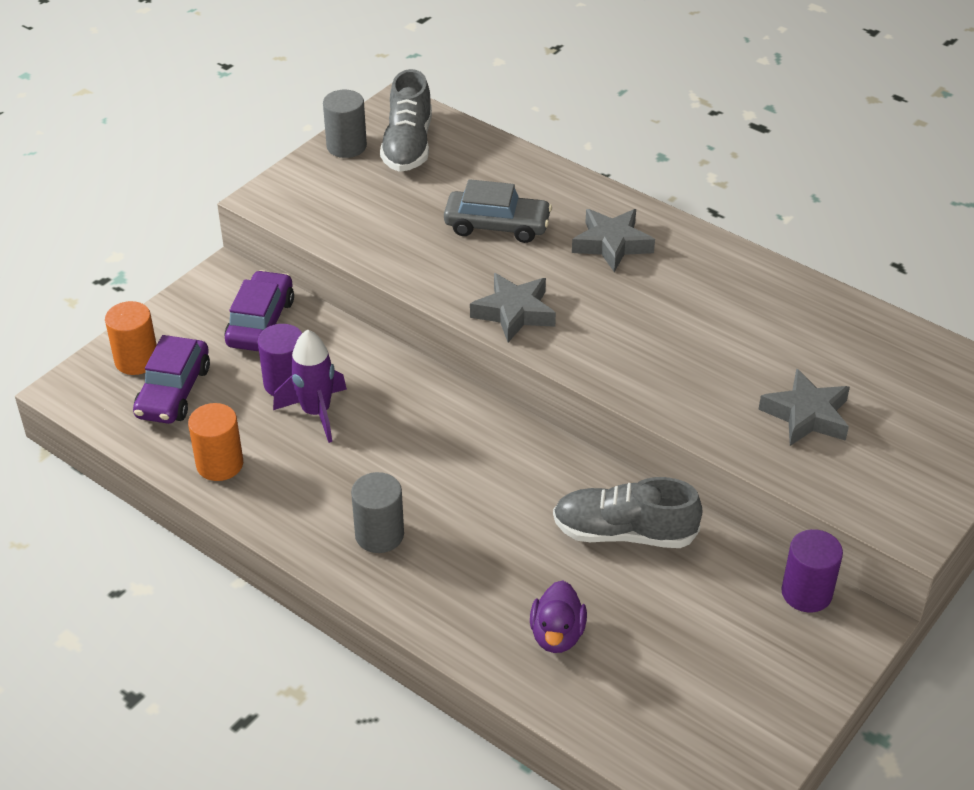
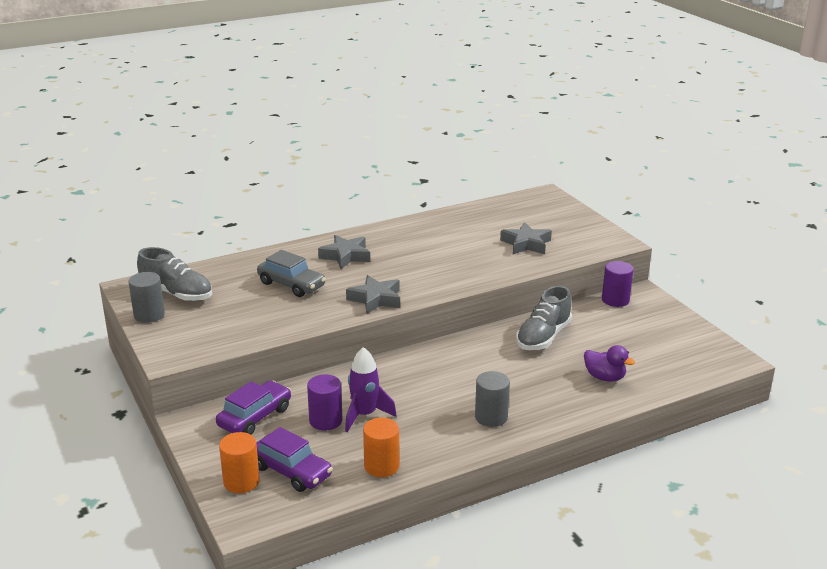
camera: 65 degrees left, 15 degrees down
(260, 322) = (255, 417): purple car -> purple car turned 90 degrees clockwise
(497, 226) = (291, 284): grey car -> grey car turned 90 degrees clockwise

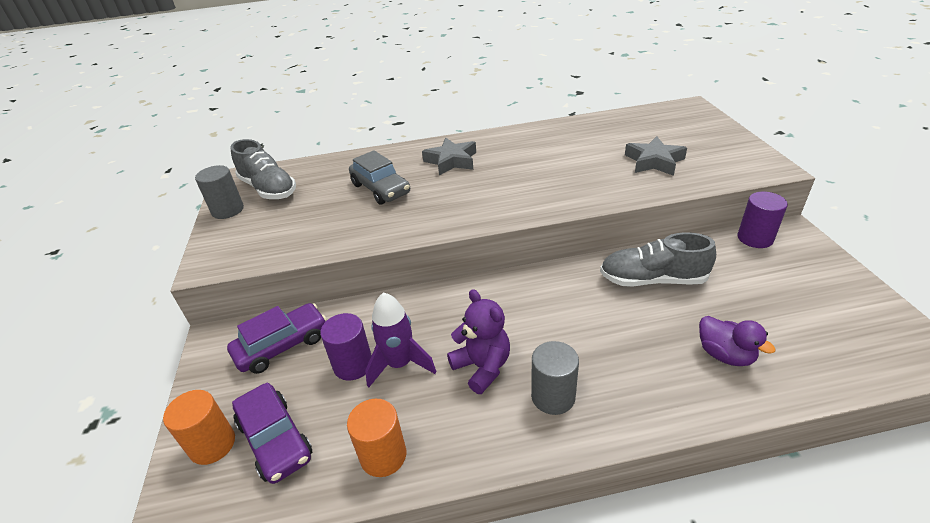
camera: 20 degrees right, 10 degrees up
(376, 299) = (458, 215): grey star -> none
(431, 408) = (482, 367): none -> purple teddy bear
(543, 337) = (652, 280): grey shoe -> grey shoe turned 45 degrees clockwise

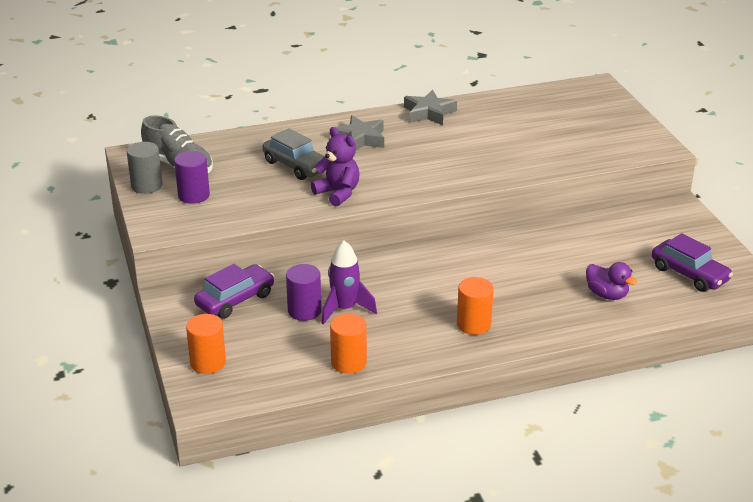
camera: 10 degrees left, 5 degrees down
(275, 439) = (259, 358): purple car -> purple car (689, 274)
(482, 367) = (414, 308): purple teddy bear -> purple teddy bear (338, 193)
(553, 396) = (473, 324): grey cylinder -> orange cylinder
(652, 280) = (554, 245): grey shoe -> none
(654, 161) = (557, 141): grey star -> grey star (429, 113)
(755, 238) = (646, 211): purple cylinder -> purple cylinder (193, 195)

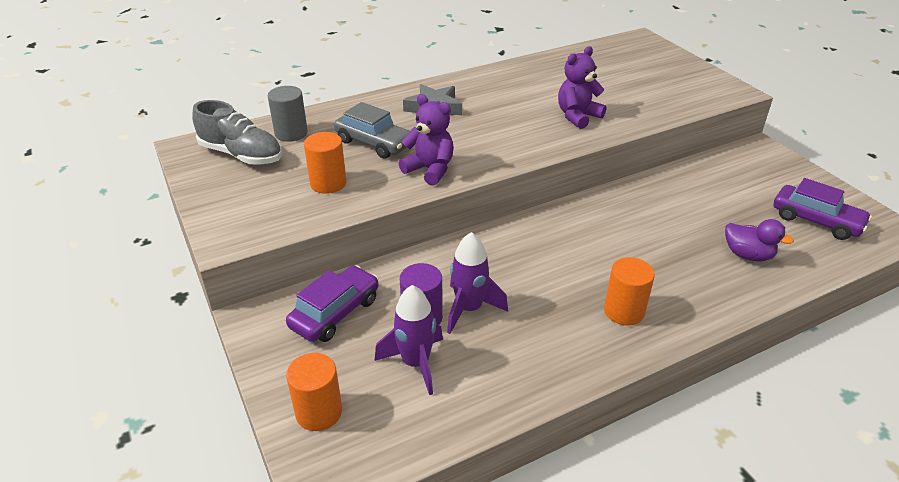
camera: 10 degrees left, 5 degrees up
(146, 185) = (207, 182): grey cylinder -> grey cylinder (291, 133)
(193, 195) = (265, 188): purple cylinder -> none
(289, 341) = (415, 363): none -> purple rocket
(348, 362) = (497, 386): orange cylinder -> orange cylinder (328, 183)
(429, 113) = (494, 76): grey star -> none
(492, 158) = (577, 116): none -> purple teddy bear

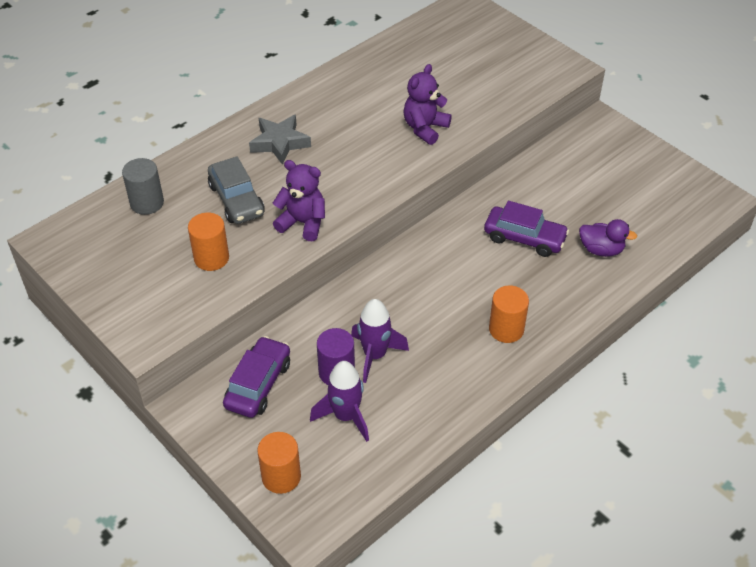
camera: 15 degrees left, 10 degrees up
(241, 155) = (109, 240): grey shoe -> none
(374, 143) = (236, 200): grey car -> grey car turned 45 degrees clockwise
(816, 220) = (655, 200): purple car -> purple car (524, 238)

